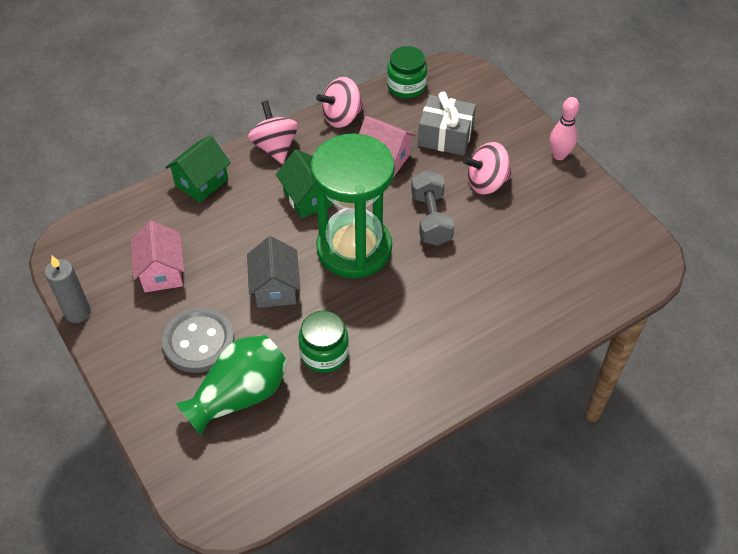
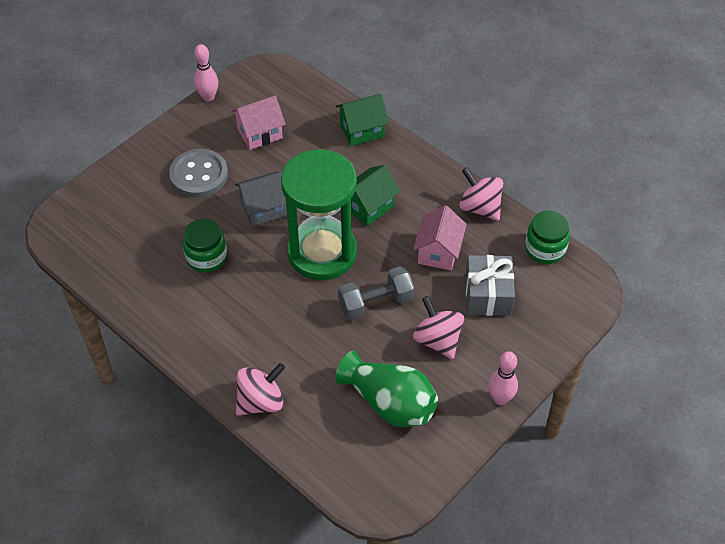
camera: 75 degrees right, 0 degrees up
(78, 312) = (208, 97): grey candle -> pink bowling pin
(201, 182) = (362, 131): green house -> green house turned 45 degrees counterclockwise
(239, 395) = (155, 213): green vase -> green vase (389, 403)
(275, 147) = (422, 168): pink spinning top -> pink spinning top (261, 401)

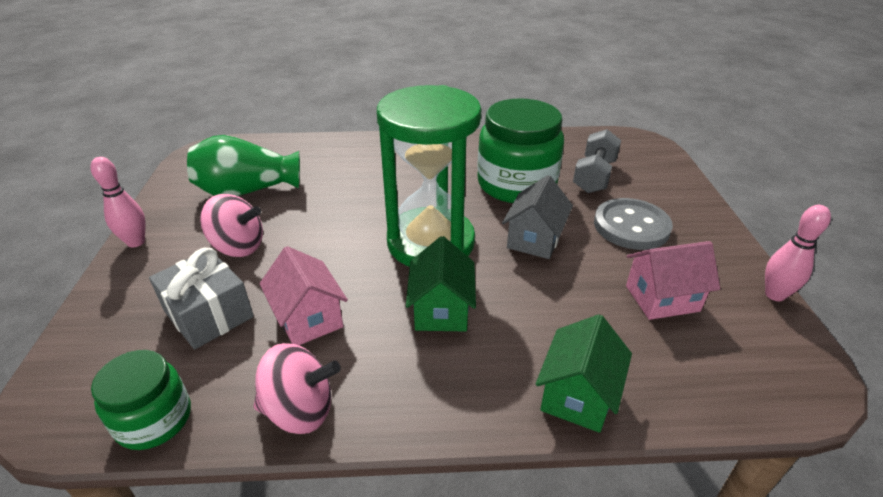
camera: 135 degrees right, 15 degrees down
(206, 257) = (516, 184): green jar -> green jar, size x1.76
(260, 133) = (662, 298): pink house -> pink house turned 60 degrees clockwise
(261, 401) = (352, 146): pink spinning top -> none
(375, 303) = (331, 238): grey dumbbell -> grey dumbbell (594, 176)

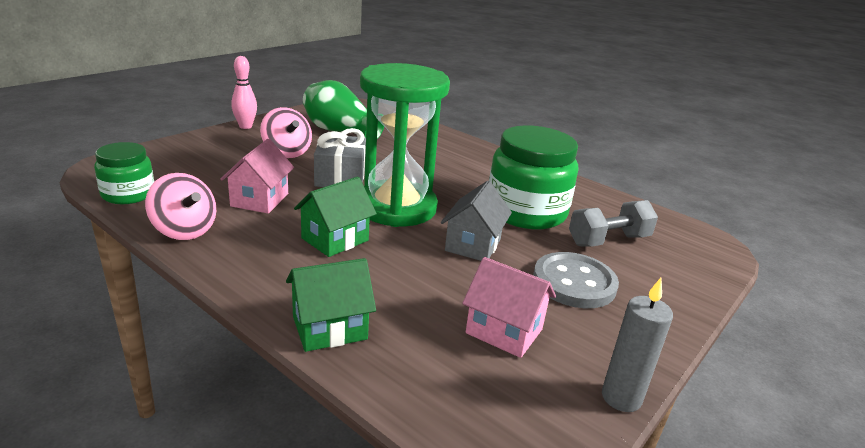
camera: 40 degrees right, 10 degrees down
(209, 314) = (221, 171): grey gift -> grey gift (340, 177)
(534, 239) = (473, 245): grey house -> grey house turned 45 degrees counterclockwise
(774, 295) = (621, 398): pink bowling pin -> grey candle

